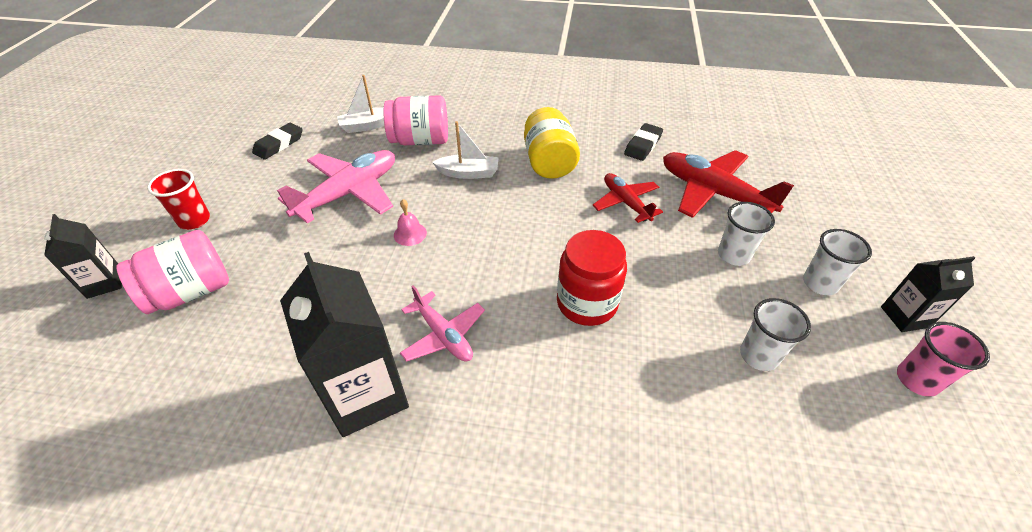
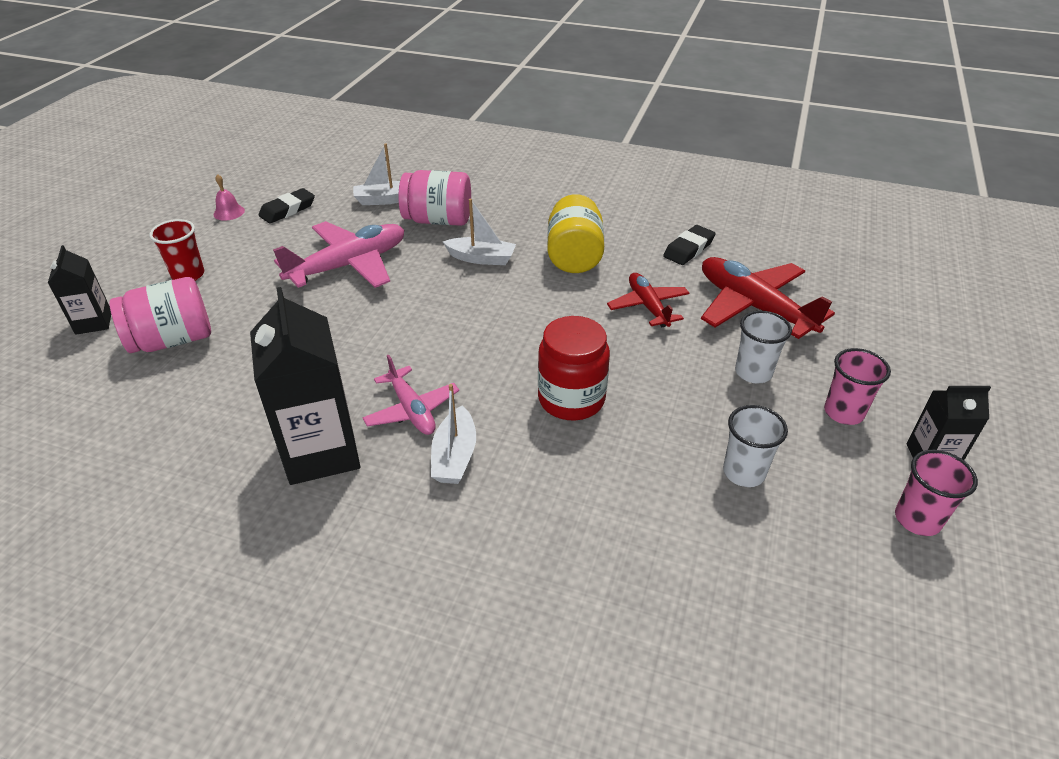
camera: 10 degrees right, 5 degrees down
(410, 234) = (402, 311): pink bell -> pink bell (229, 212)
(496, 379) = (454, 456): none -> white boat
(820, 283) = (843, 412): white cup -> pink cup

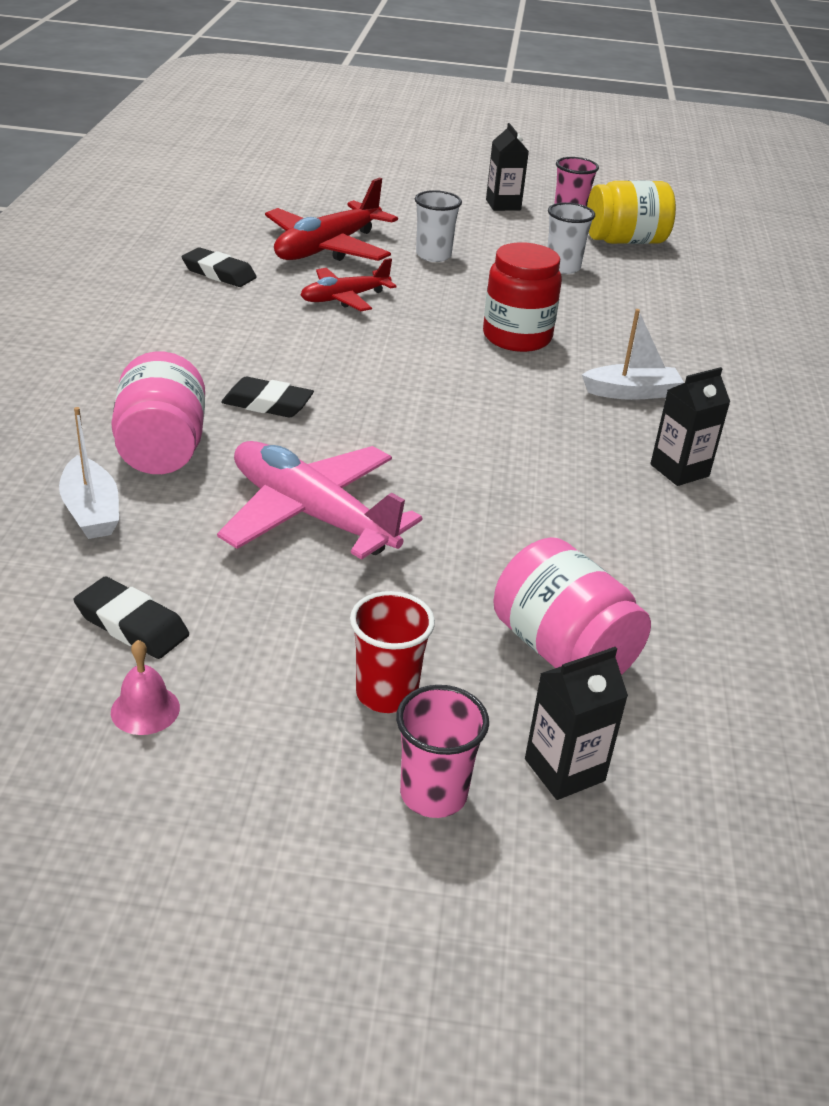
camera: 105 degrees left, 5 degrees down
(321, 452) = (679, 470): black carton -> black carton, size x0.54
(411, 410) = (584, 423): pink plane -> none
(481, 258) = (267, 404): white boat -> black eraser
(574, 256) = (249, 340): yellow jar -> yellow jar (625, 241)
(843, 412) = (468, 227): pink cup -> pink cup (433, 794)

